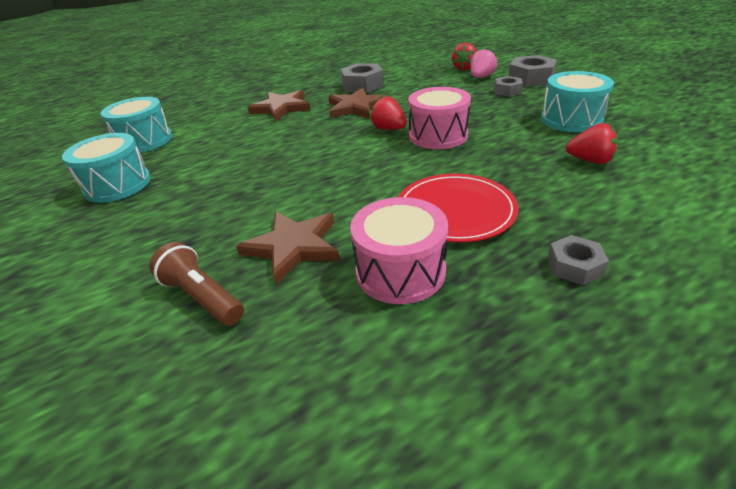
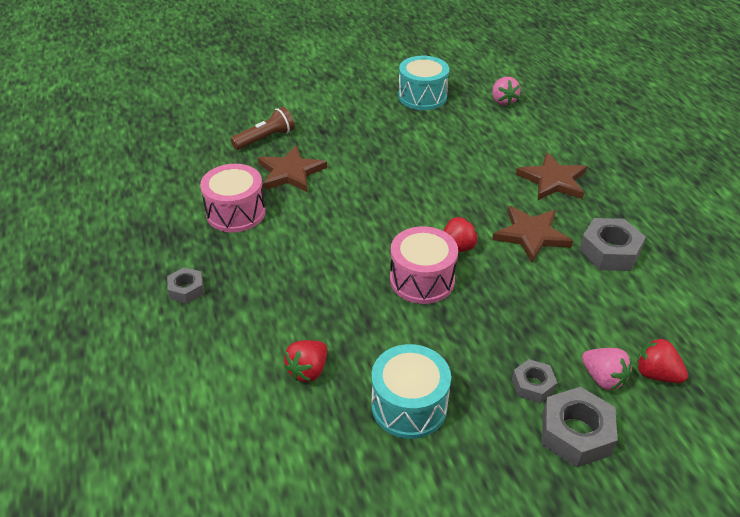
camera: 100 degrees right, 5 degrees up
(145, 141) = (503, 101): turquoise drum -> pink strawberry
(455, 211) = (283, 254): red plate -> none

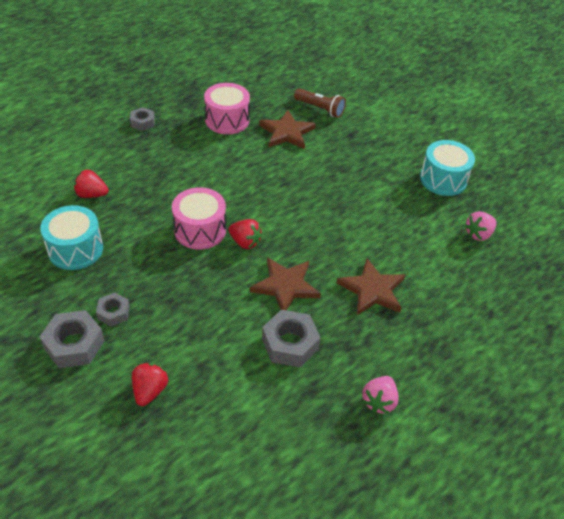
camera: 65 degrees right, 5 degrees up
(603, 378) = (134, 355): pink strawberry -> pink strawberry (379, 401)

